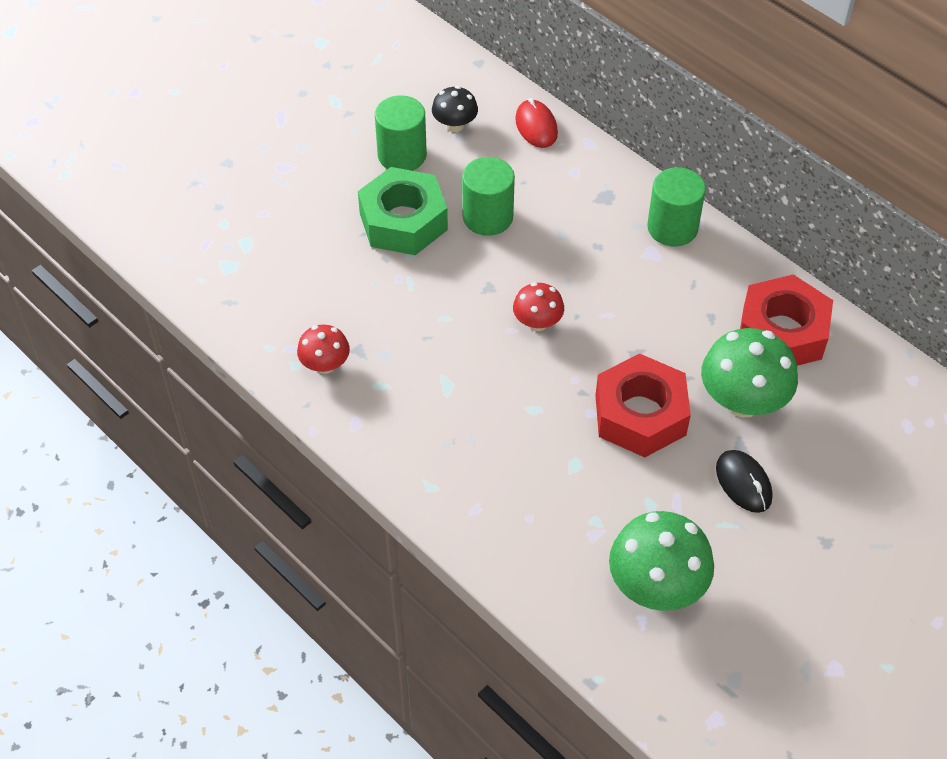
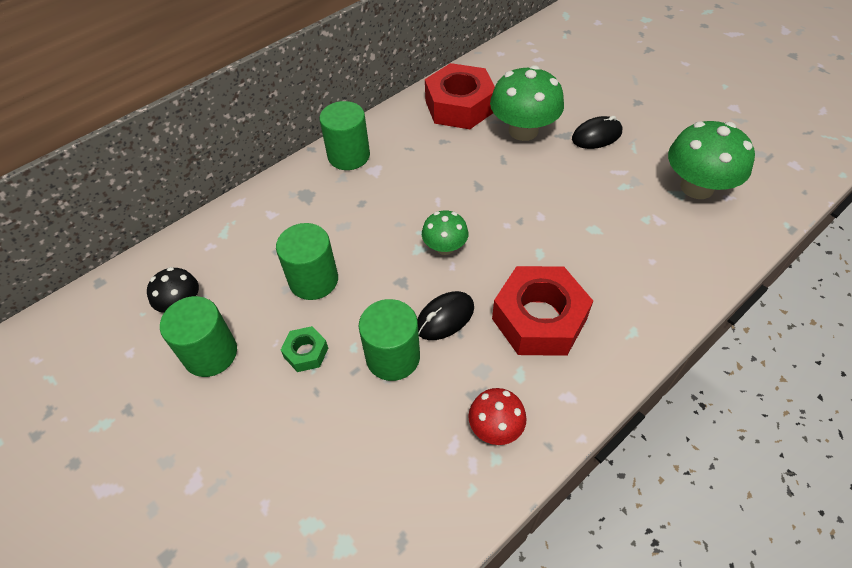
camera: 85 degrees left, 0 degrees up
(399, 286) = (393, 357): none -> green cylinder
(403, 221) = (306, 353): green nut -> green nut, size x0.46
(445, 324) = (445, 317): none -> black mouse
(536, 126) = (205, 239): red mouse -> none
(537, 322) = (445, 247): red mushroom -> green mushroom
(640, 415) = (540, 186): red nut -> red nut (539, 319)

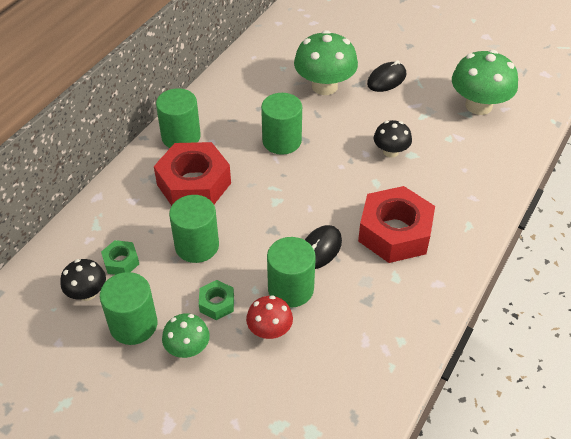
camera: 20 degrees left, 5 degrees down
(230, 278) = (121, 262): none -> green nut
(445, 247) = (297, 195): green mushroom -> green mushroom (187, 348)
(452, 182) = (282, 141): none -> green cylinder
(459, 106) = (261, 75): red nut -> red nut (194, 184)
(495, 427) = (392, 319): red mushroom -> red mushroom (269, 330)
(570, 220) = (390, 151): none -> black mushroom

